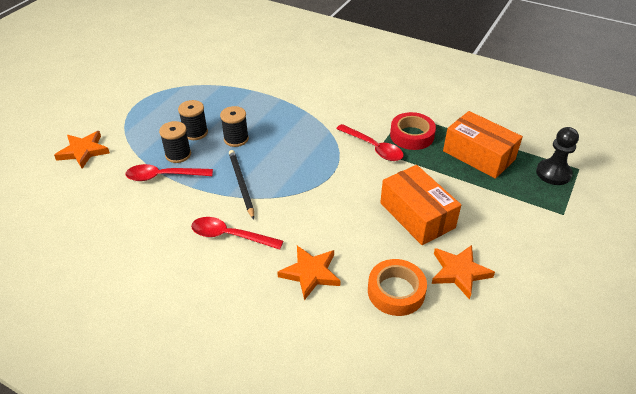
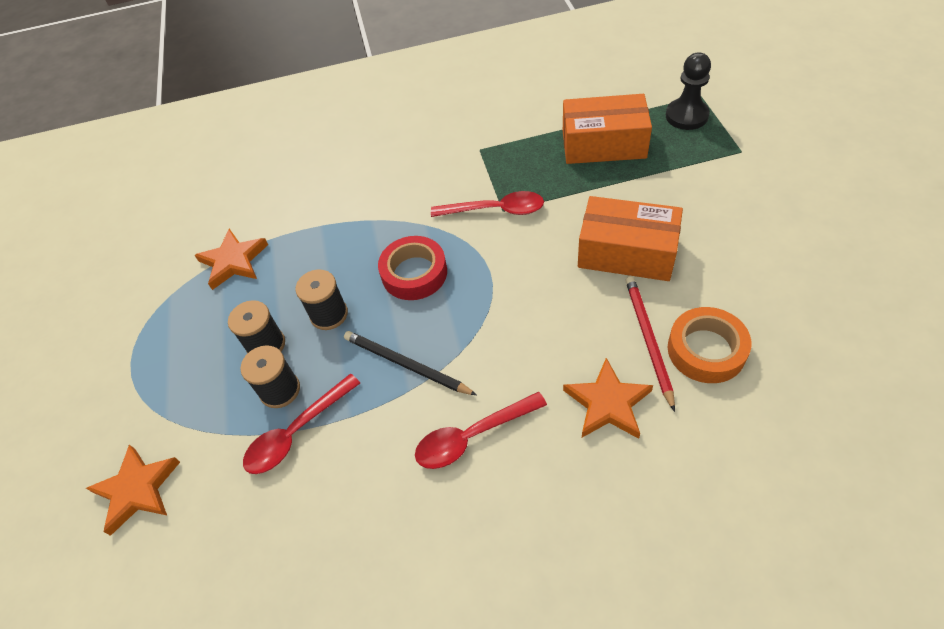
camera: 35 degrees left, 10 degrees up
(371, 262) = (648, 340): none -> red pencil
(412, 135) = (516, 168): red tape -> red tape (414, 273)
(459, 272) = (732, 281): orange star -> orange star (234, 261)

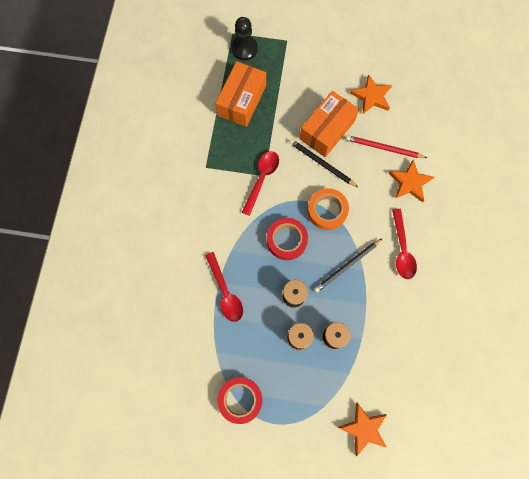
camera: 75 degrees left, 20 degrees up
(159, 311) = (240, 399): none -> red tape
(234, 261) = (221, 344): orange star -> orange star (371, 96)
(297, 432) = (364, 334): red spoon -> red spoon (225, 292)
(564, 267) = (321, 163): none -> black pencil
(706, 350) = (400, 127): orange tape -> orange tape (327, 211)

